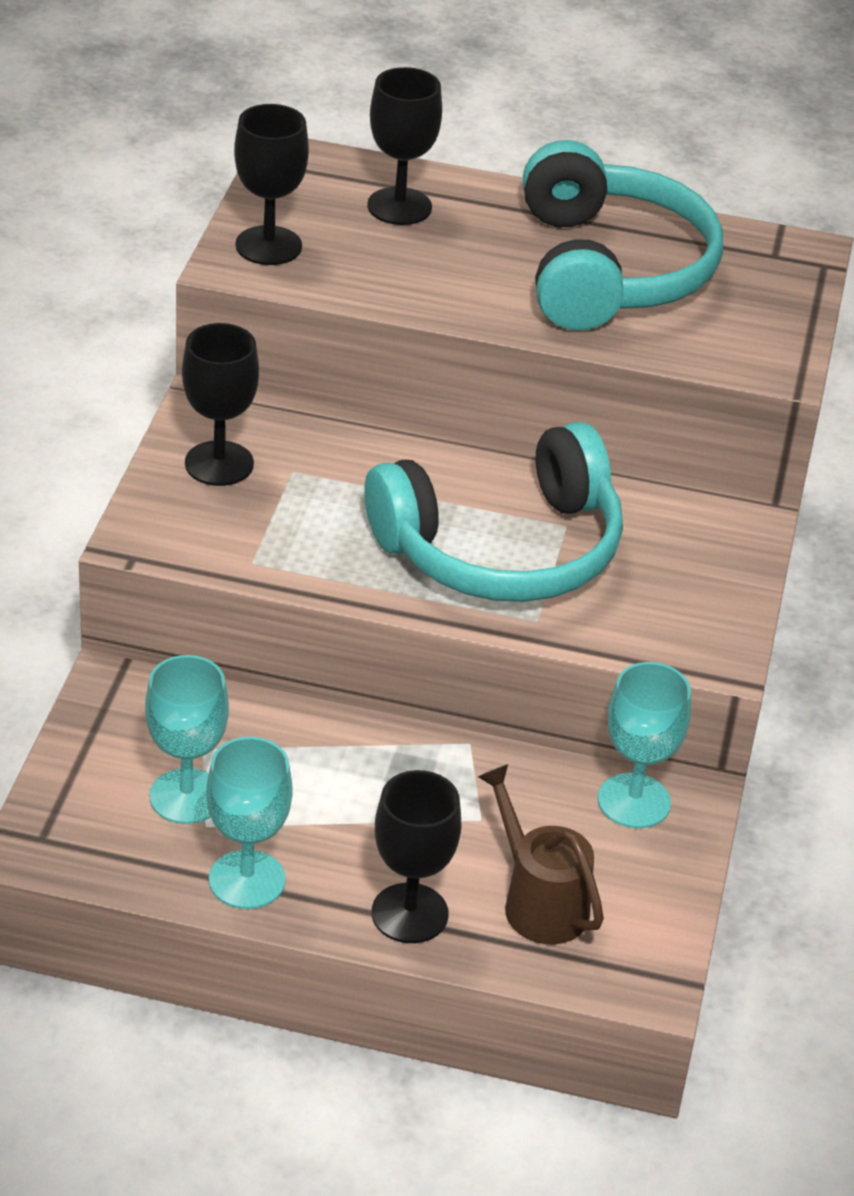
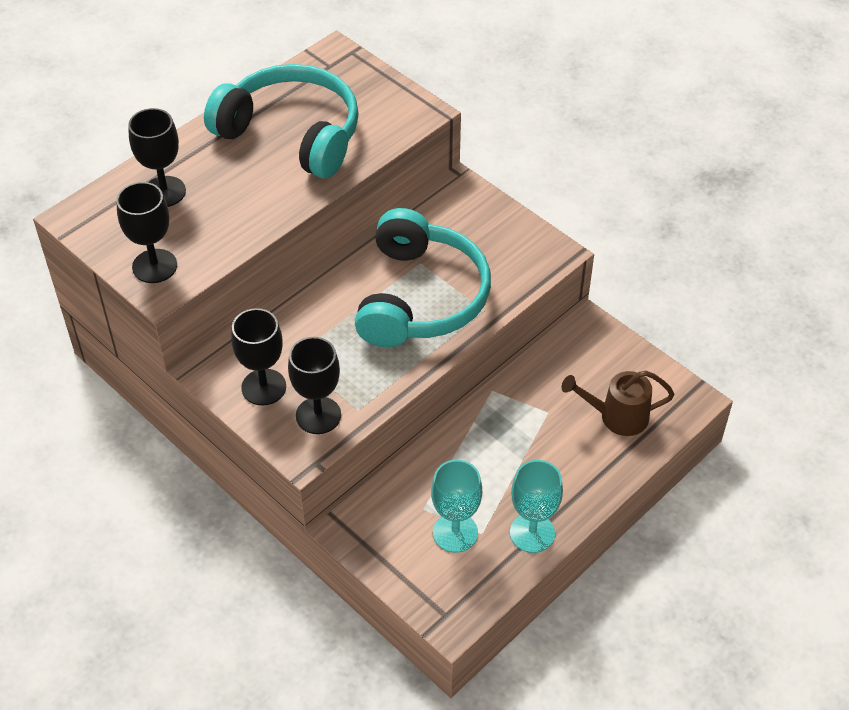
camera: 55 degrees left, 10 degrees up
(409, 913) = (595, 473): black goblet -> black goblet (318, 415)
(634, 801) = (573, 345): turquoise goblet -> none

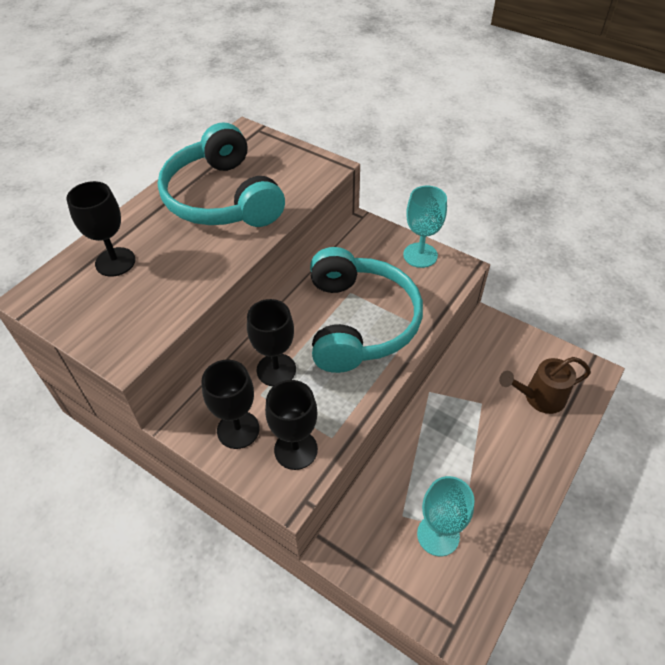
camera: 10 degrees left, 0 degrees up
(154, 266) = (115, 332): black goblet -> black goblet (276, 370)
(292, 134) = (222, 198): turquoise headphones -> turquoise headphones turned 135 degrees counterclockwise
(532, 533) = (506, 522): turquoise goblet -> turquoise goblet (420, 255)

